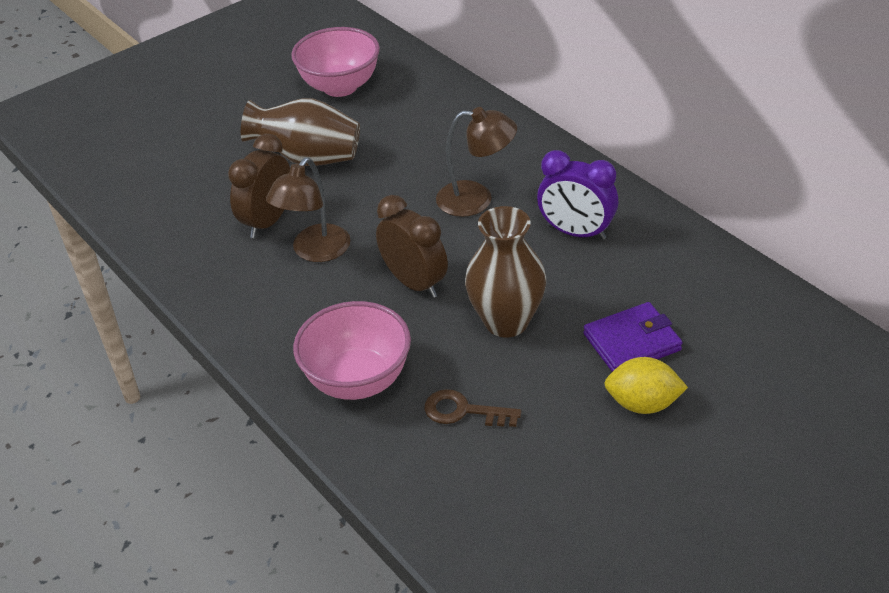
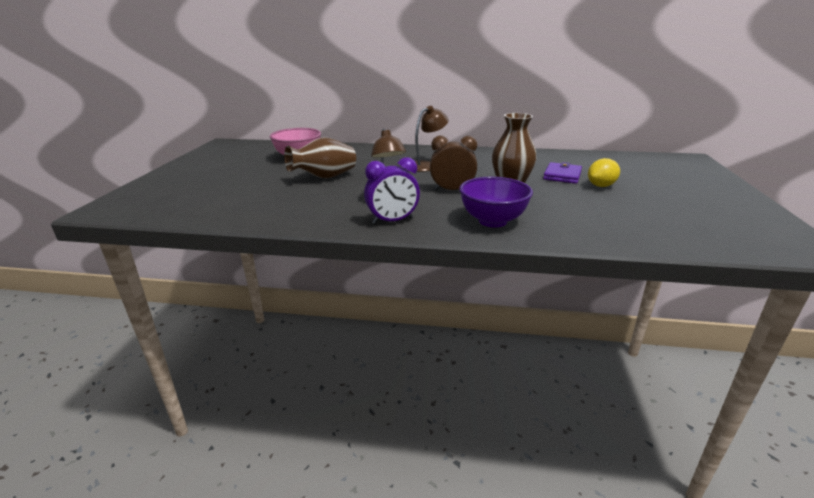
camera: 45 degrees left, 15 degrees down
(267, 221) = (343, 197): brown clock -> none
(357, 380) = (492, 221): pink bowl -> purple bowl
(463, 411) = (552, 211): brown key -> none
(576, 233) = (483, 161): purple clock -> purple clock (393, 221)

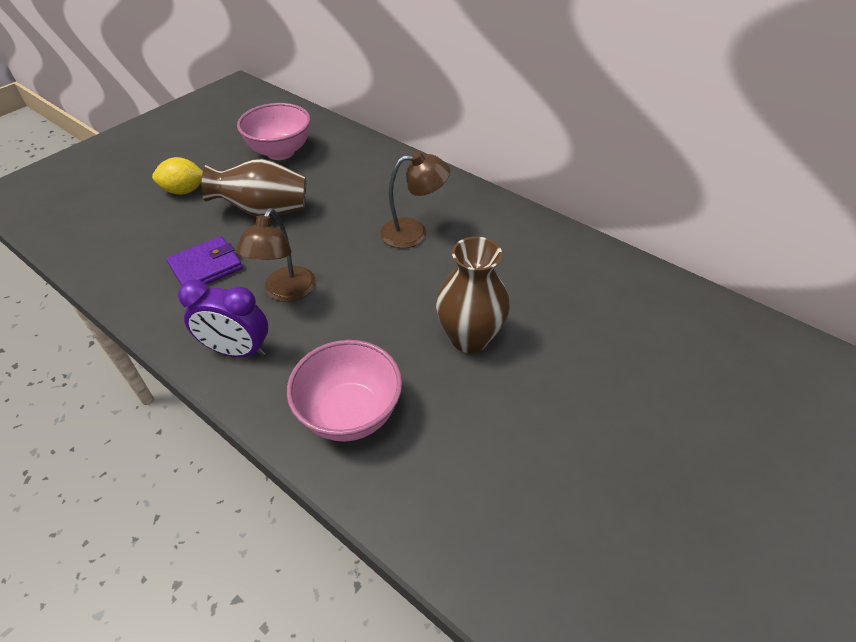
camera: 30 degrees right, 20 degrees up
(452, 190) = (380, 311): brown clock -> none
(492, 221) = (350, 414): purple bowl -> pink bowl
(562, 175) = (581, 344): purple wallet -> purple wallet (206, 267)
(601, 186) = (611, 402): yellow lemon -> yellow lemon (184, 191)

